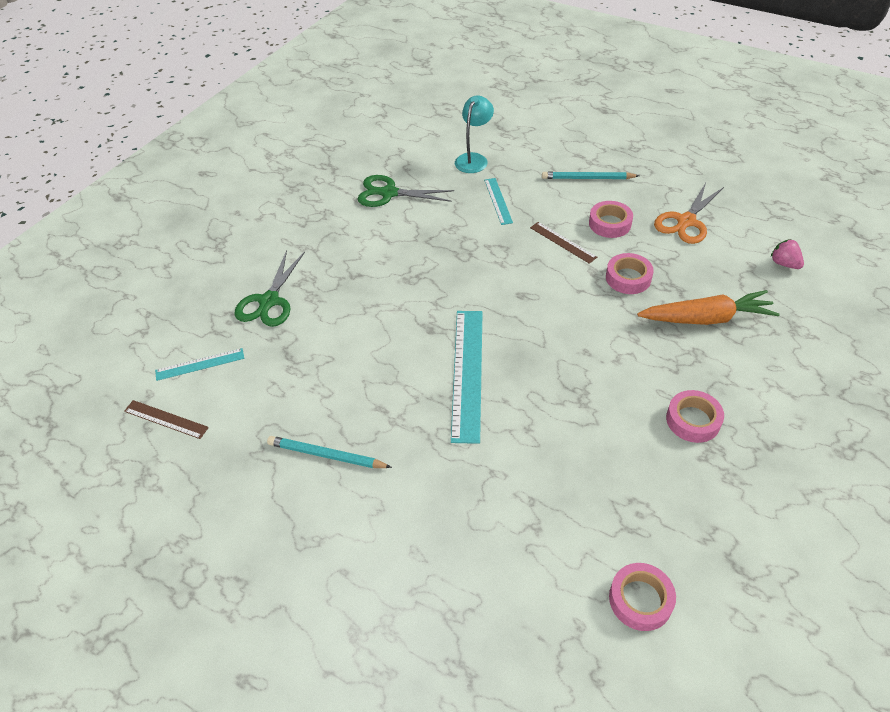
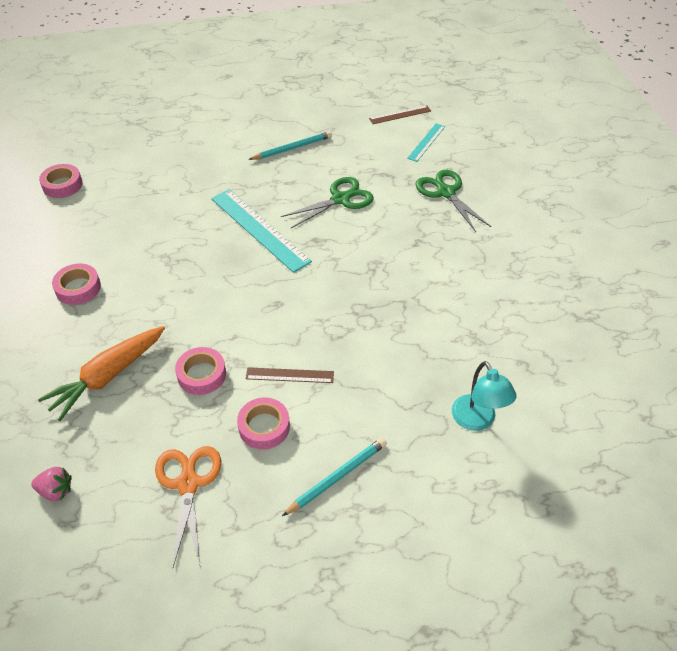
camera: 135 degrees right, 0 degrees up
(389, 193) = (495, 325): green scissors -> green scissors (340, 199)
(498, 201) = (394, 382): turquoise ruler -> none

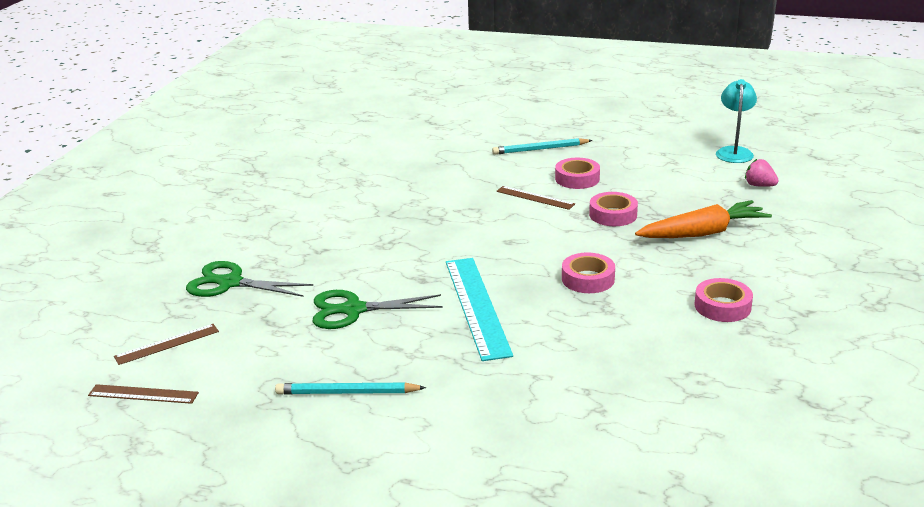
camera: 150 degrees left, 20 degrees down
(62, 185) = (729, 444): pink tape -> pink tape (588, 279)
(188, 484) = (652, 168): orange scissors -> none
(426, 142) = (167, 344): turquoise ruler -> brown ruler
(445, 192) = (230, 283): green scissors -> green scissors turned 105 degrees clockwise
(477, 420) = (414, 149): turquoise lamp -> turquoise lamp (734, 152)

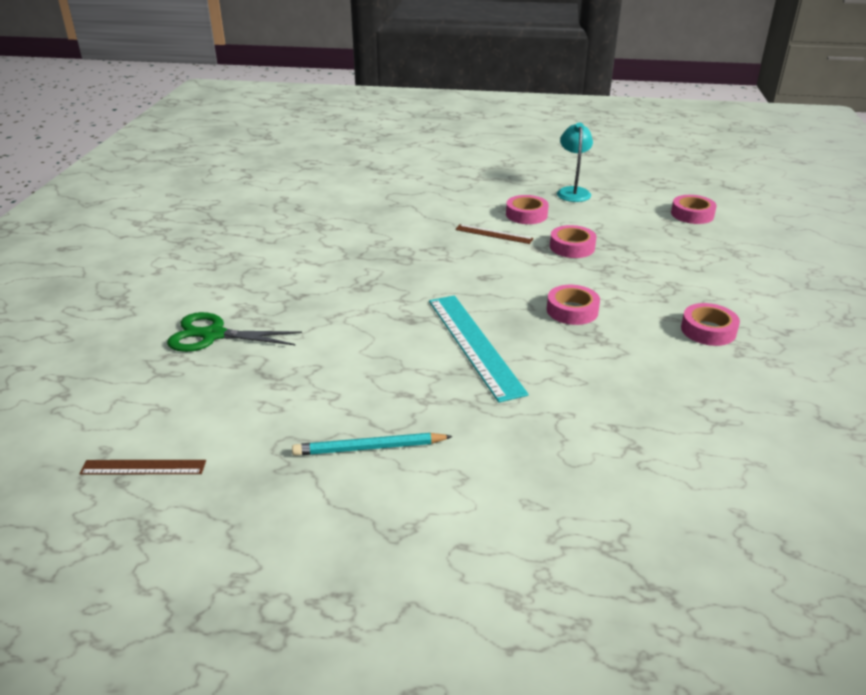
camera: 10 degrees left, 5 degrees up
(167, 344) = (159, 406): brown ruler -> none
(353, 310) = (350, 356): green scissors -> none
(540, 149) = (482, 189): turquoise pencil -> none
(702, 233) = (660, 260): orange carrot -> none
(734, 152) = (657, 185): turquoise lamp -> turquoise lamp (572, 192)
(759, 185) = (692, 214): pink strawberry -> pink tape

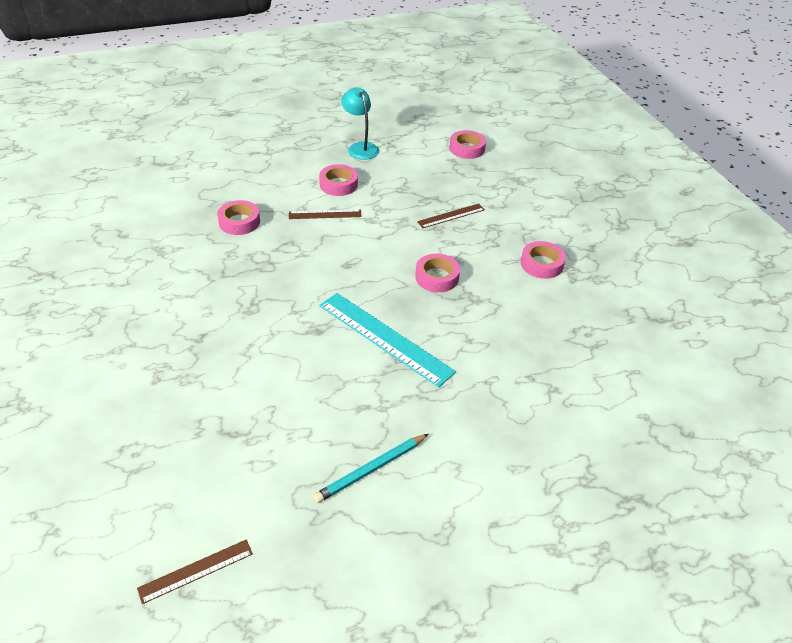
camera: 30 degrees left, 10 degrees up
(213, 335) = (150, 410): green scissors -> none
(572, 247) = (397, 210): pink tape -> pink tape (239, 222)
(629, 264) = (451, 216): none -> brown ruler

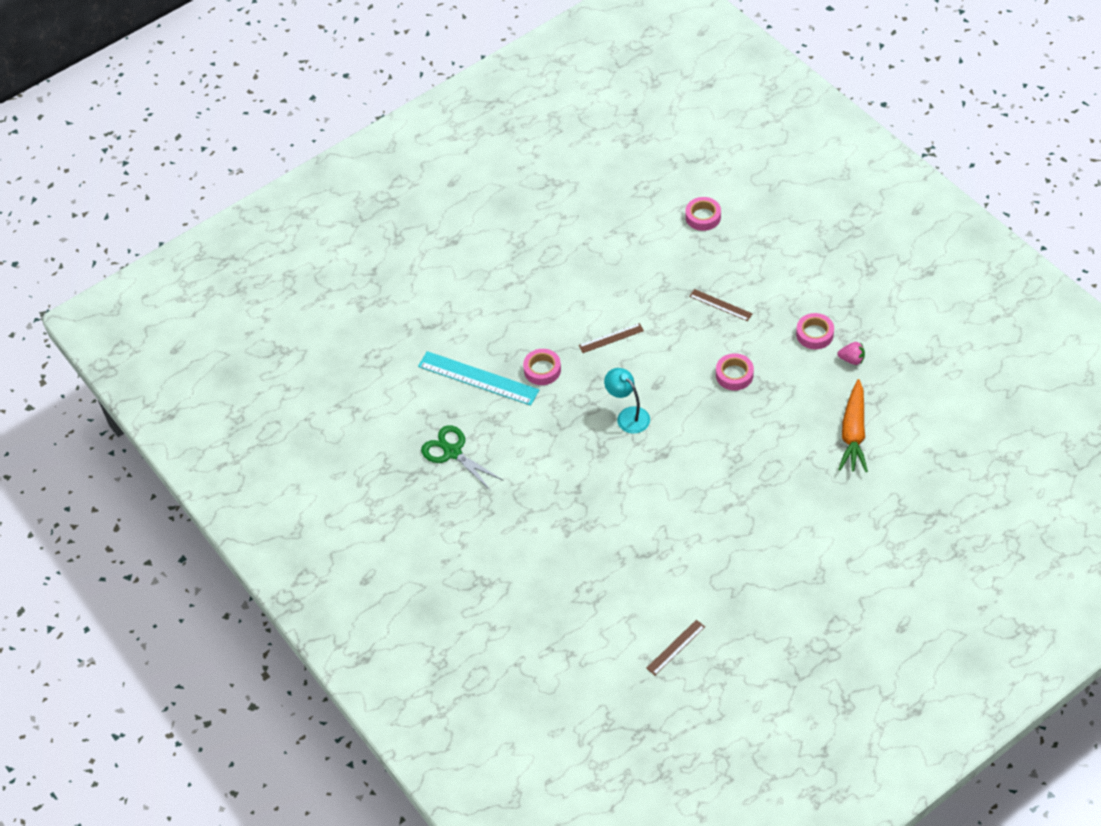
camera: 10 degrees left, 10 degrees up
(96, 266) = (452, 452): none -> green scissors
(338, 184) = (605, 300): pink tape -> none
(360, 147) = (603, 247): turquoise lamp -> turquoise lamp (628, 416)
(371, 469) = (754, 549): turquoise pencil -> none
(384, 338) = (717, 445): turquoise ruler -> turquoise ruler (478, 378)
(451, 216) = (720, 305): brown ruler -> brown ruler turned 75 degrees clockwise
(553, 370) = (853, 432): none -> orange carrot
(576, 297) = (852, 359): none -> pink strawberry

